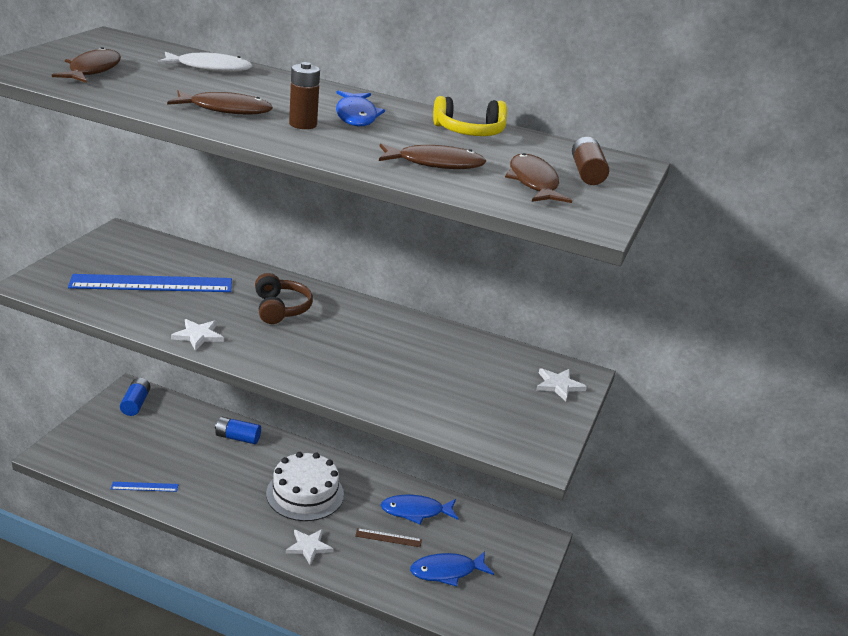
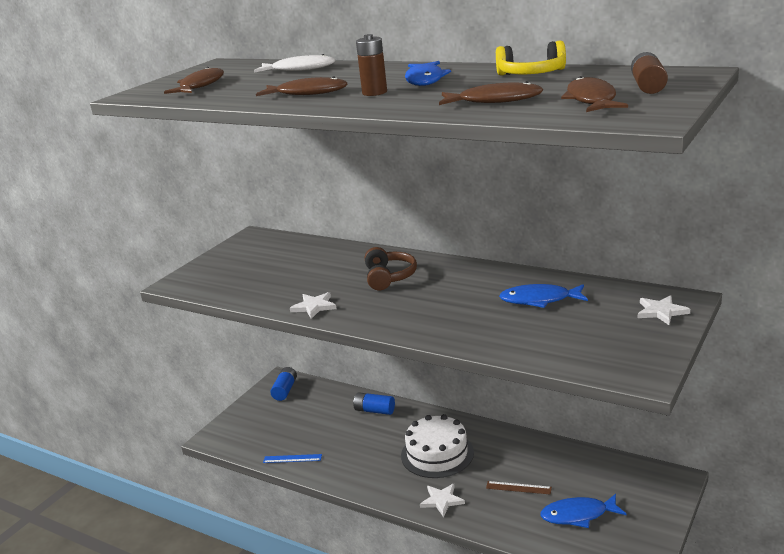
camera: 15 degrees right, 5 degrees down
(152, 283) = (276, 271): blue ruler -> none
(415, 511) = (544, 462): blue fish -> blue fish (539, 300)

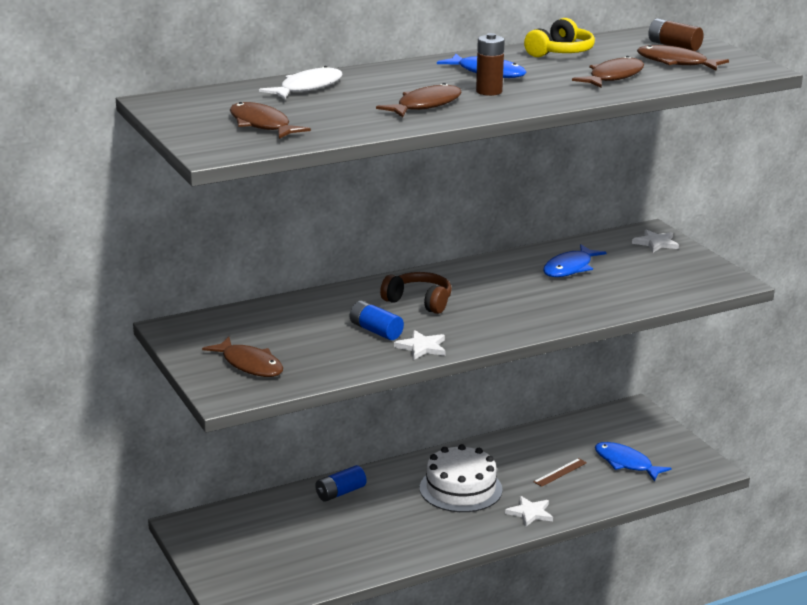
camera: 60 degrees left, 0 degrees up
(225, 272) = (250, 365): none -> brown fish
(285, 390) = (213, 529): blue battery -> blue battery (376, 331)
(292, 458) = (353, 567): blue ruler -> none
(578, 515) = (626, 463): blue fish -> blue fish turned 105 degrees clockwise

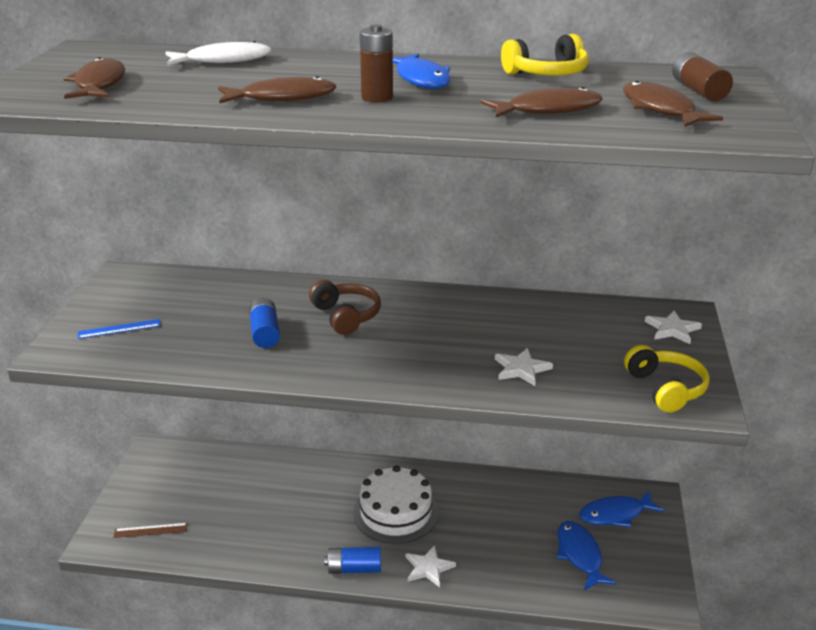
camera: 35 degrees right, 5 degrees up
(250, 365) = (119, 329): brown fish -> blue ruler
(340, 493) = (295, 471): blue battery -> blue battery (354, 569)
(422, 347) = (277, 365): white star -> white star (521, 369)
(560, 472) = (504, 536): brown ruler -> brown ruler (150, 530)
(570, 268) = (539, 328): blue fish -> blue fish (615, 514)
(698, 279) = (665, 389): none -> yellow headphones

